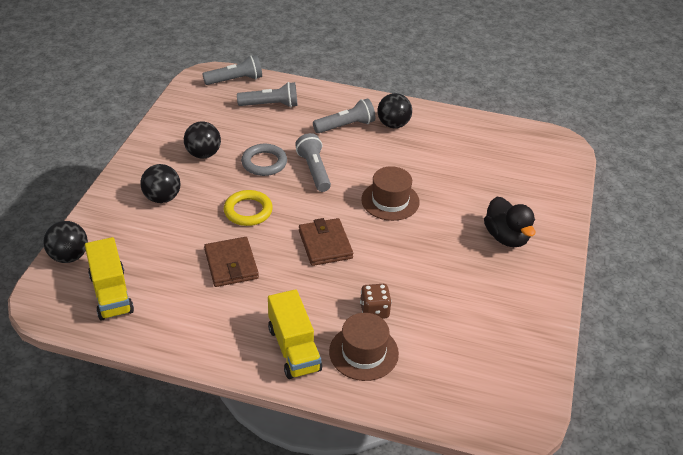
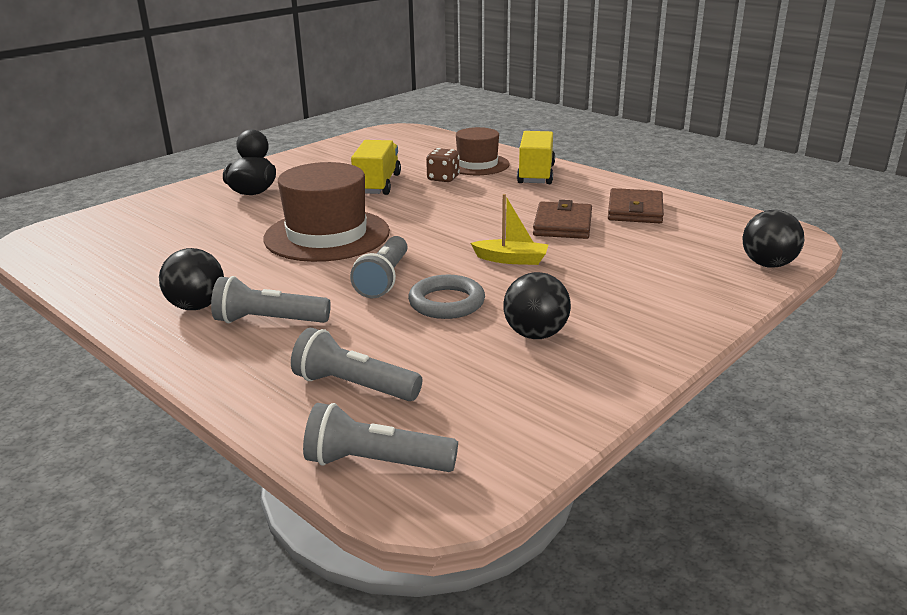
camera: 150 degrees left, 15 degrees down
(111, 293) = (711, 229): yellow truck -> yellow truck (377, 184)
(162, 198) = (626, 294): black ball -> none
(248, 211) = (511, 259): yellow ring -> yellow boat
(325, 244) = (444, 219): brown wallet -> brown wallet (635, 210)
(390, 201) = (327, 235): brown hat -> brown hat, size x1.59

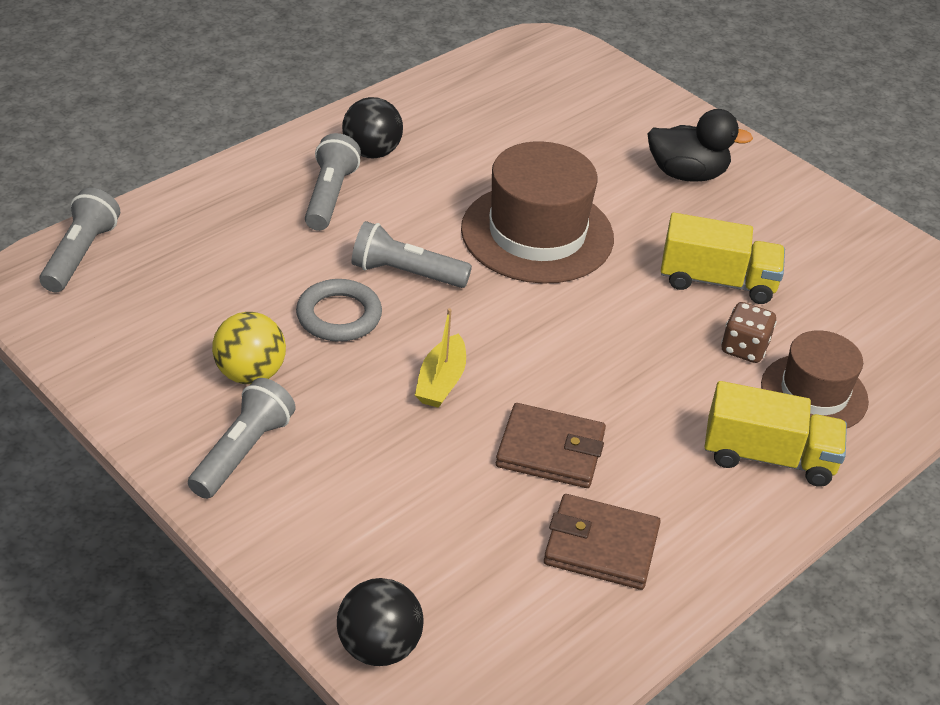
camera: 90 degrees right, 15 degrees up
(353, 386) = (195, 246): grey flashlight -> grey flashlight (242, 452)
(535, 334) = (250, 373): black ball -> yellow ball

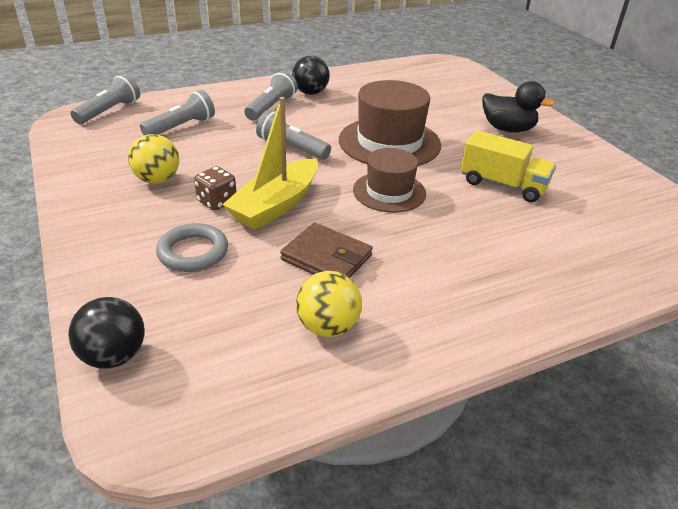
camera: 20 degrees right, 5 degrees down
(242, 452) = (118, 218): grey flashlight -> grey flashlight (181, 127)
(339, 316) = (234, 161): grey ring -> grey ring (193, 252)
(441, 381) = (276, 205): yellow boat -> yellow boat, size x1.76
(601, 546) = (328, 327): brown wallet -> yellow ball
(744, 348) = (506, 225): brown dice -> brown dice (217, 202)
(768, 457) = (495, 295): yellow truck -> none
(814, 393) = (550, 261): brown hat -> brown hat (389, 192)

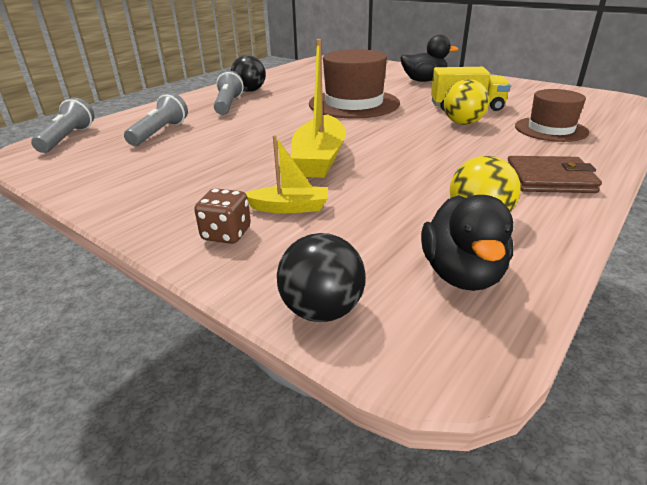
camera: 25 degrees left, 5 degrees down
(157, 180) = (184, 170): yellow ball -> yellow ball (462, 123)
(193, 252) = (289, 208): grey ring -> yellow boat
(217, 202) = (263, 170): brown dice -> brown dice (226, 234)
(243, 373) = (462, 274): none -> black duck
(291, 148) = (281, 123): grey flashlight -> none
(326, 258) = (410, 177): brown wallet -> brown wallet (549, 179)
(389, 192) = (396, 129): brown hat -> brown hat (550, 129)

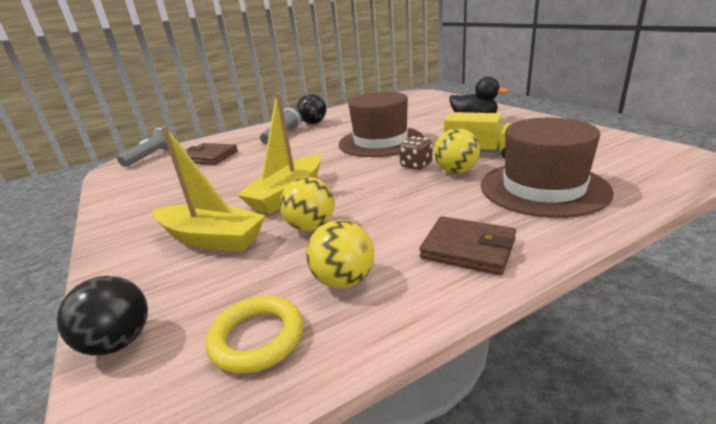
camera: 25 degrees right, 5 degrees down
(160, 132) = (209, 157): grey flashlight -> brown wallet
(226, 234) = (144, 255): brown dice -> brown dice (416, 165)
(289, 208) = (212, 239): yellow boat -> yellow boat, size x1.76
(386, 182) = (311, 227): none -> yellow ball
(462, 274) = (257, 338): black duck -> yellow ring
(550, 129) = (543, 188): brown hat -> brown hat, size x1.59

